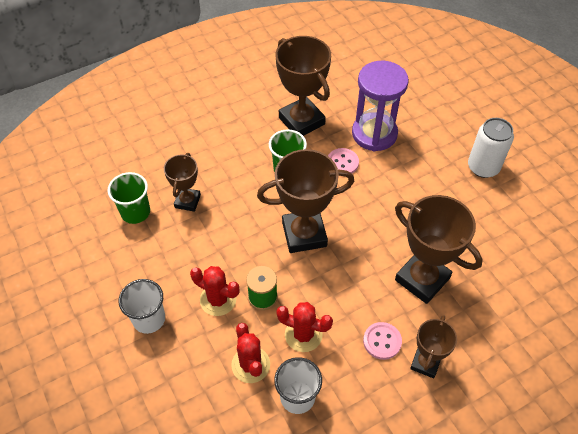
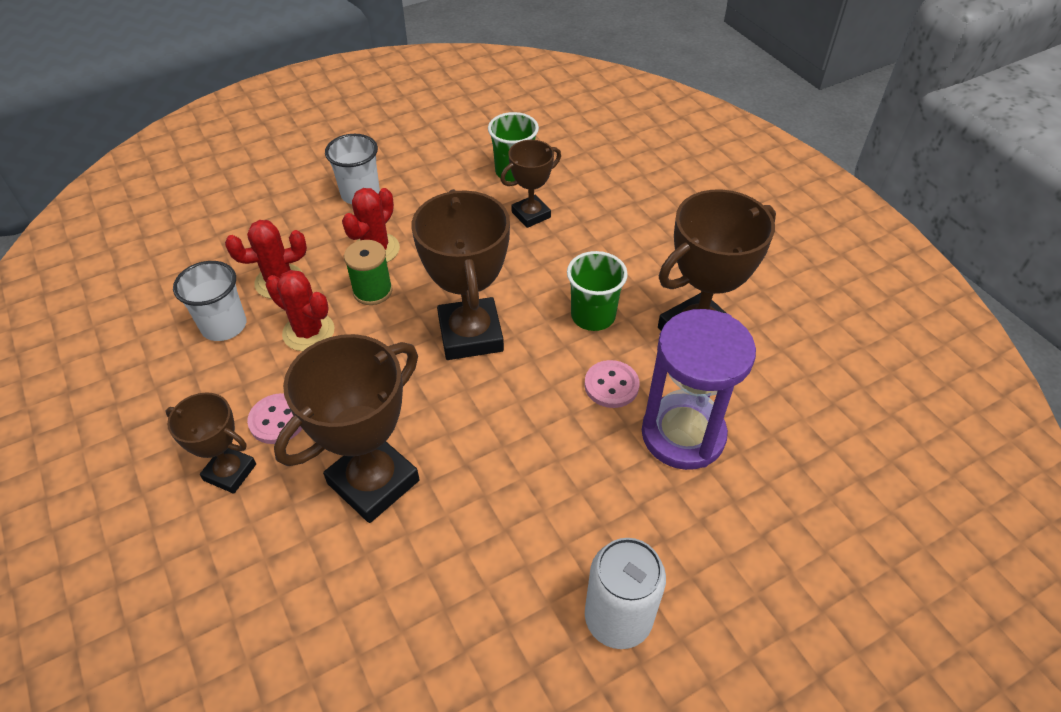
camera: 90 degrees right, 5 degrees down
(187, 201) = (531, 215): brown trophy -> brown trophy turned 45 degrees counterclockwise
(303, 335) = (308, 332): red cactus -> red cactus turned 75 degrees counterclockwise

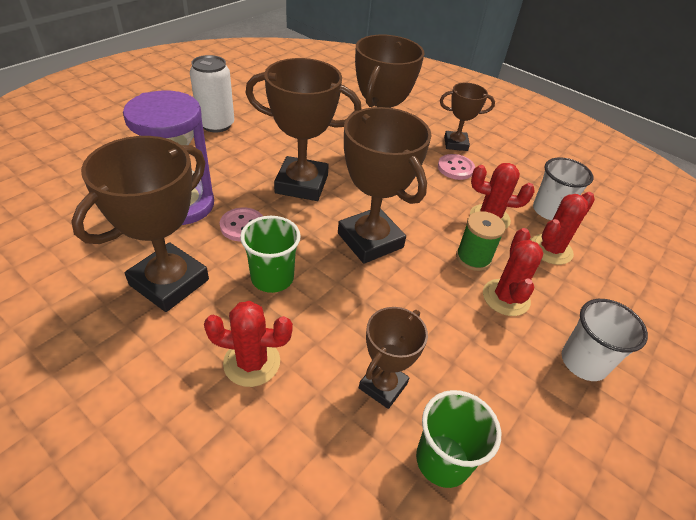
camera: 155 degrees right, 5 degrees down
(516, 437) = (301, 184): none -> brown trophy
(628, 251) = (252, 362): none -> red cactus

